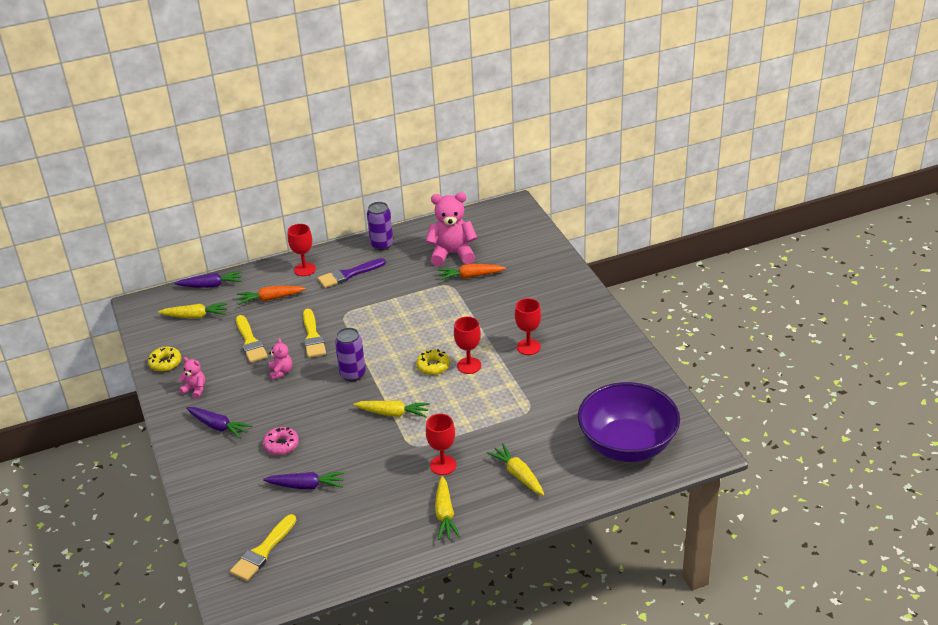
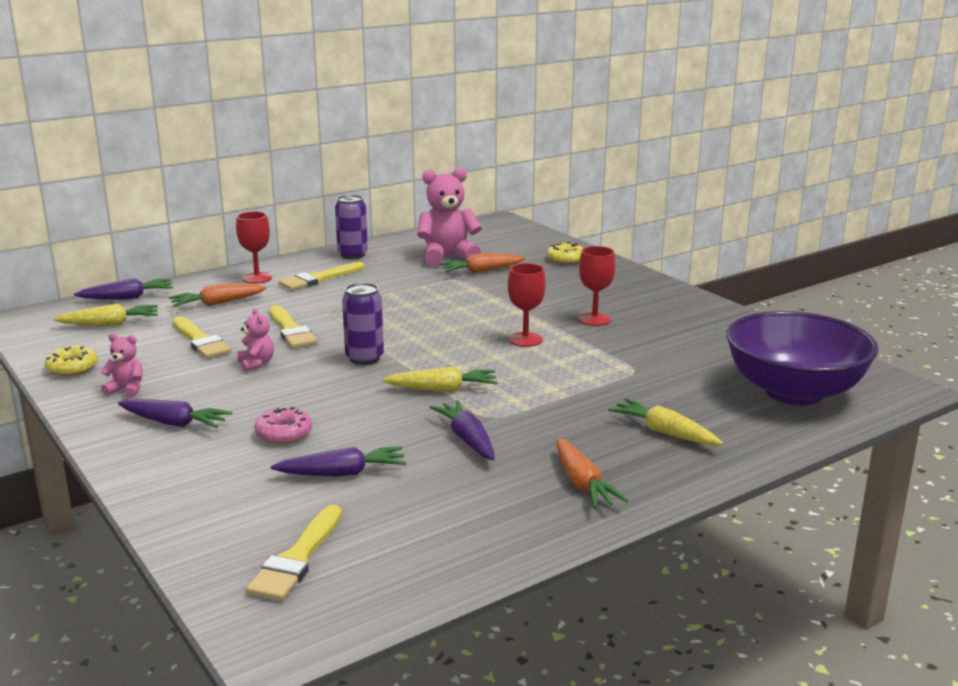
camera: 15 degrees left, 15 degrees down
(348, 274) = (319, 279): purple brush -> yellow brush
(391, 464) = (467, 439): none -> purple carrot
(433, 366) = (476, 343): yellow donut -> yellow donut (566, 259)
(443, 465) = (547, 433): red goblet -> none
(445, 514) = (582, 484): yellow carrot -> orange carrot

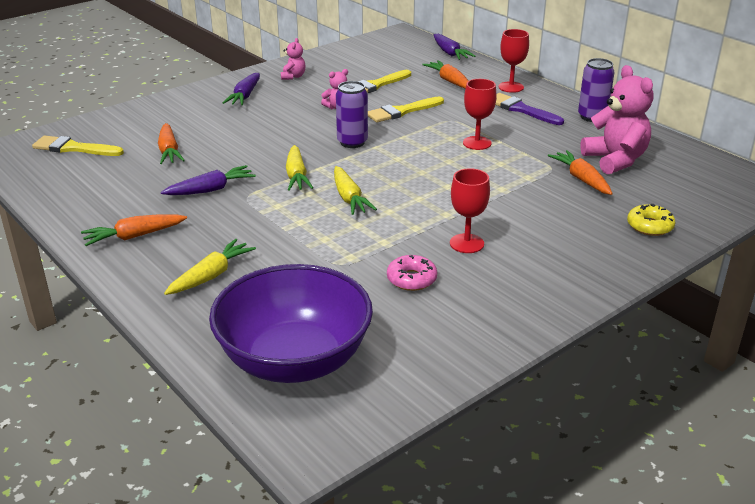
camera: 85 degrees right, 10 degrees up
(72, 368) = (325, 58): yellow donut -> none
(110, 324) = (399, 56): yellow carrot -> yellow carrot (349, 198)
(284, 434) = (227, 128): pink donut -> pink donut (411, 279)
(319, 279) = (521, 109): yellow brush -> purple brush
(343, 473) = (169, 151): purple carrot -> orange carrot
(525, 339) = (404, 207): red goblet -> red goblet (477, 143)

